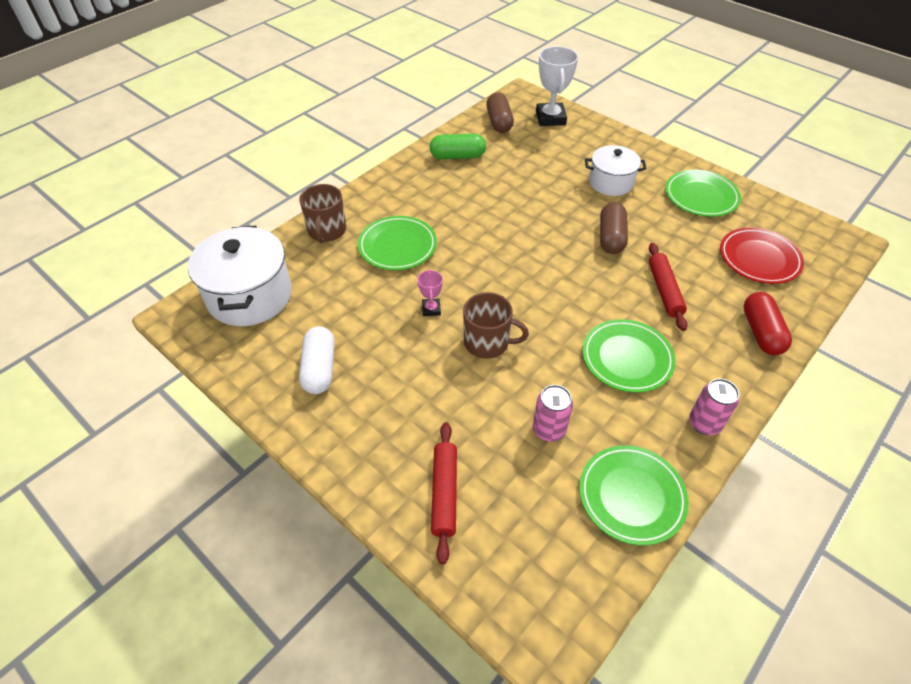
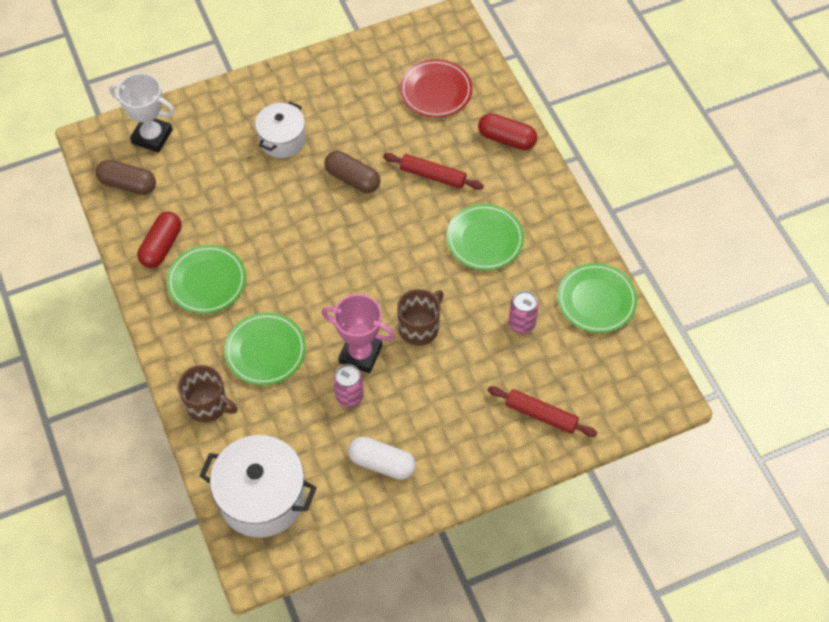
camera: 65 degrees left, 10 degrees up
(431, 309) = (360, 354): pink trophy -> pink trophy, size x2.00
(457, 156) = (161, 246): green capsule -> red capsule
(701, 196) = (342, 84): green plate -> green plate (207, 281)
(704, 423) = (564, 224): pink can -> pink can (349, 396)

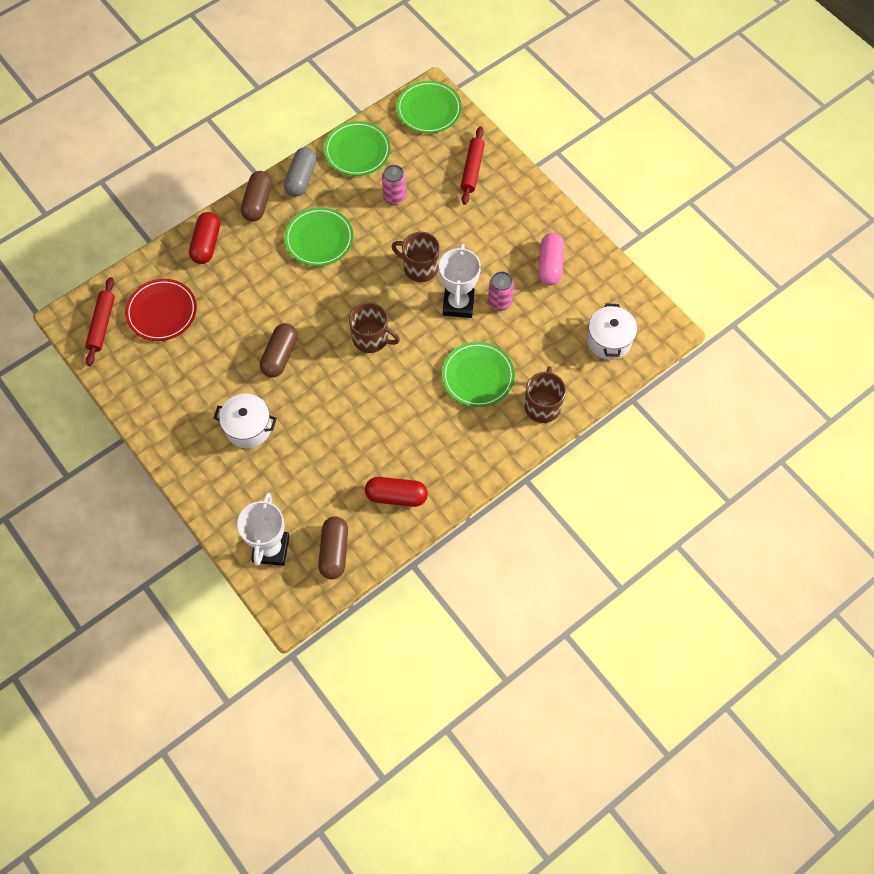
camera: 105 degrees left, 5 degrees up
(207, 281) = (423, 444): green plate -> green plate (429, 110)
(262, 497) = (609, 340): white pot -> white pot, size x0.62
(345, 262) = (371, 338): none -> brown mug
(360, 354) = (458, 304): pink trophy -> white trophy
(382, 463) = (550, 265): white capsule -> pink capsule
(433, 175) = (261, 292): red rolling pin -> red rolling pin (102, 324)
(548, 192) = (258, 202): none -> brown capsule
(571, 238) = (301, 178): none -> grey capsule

